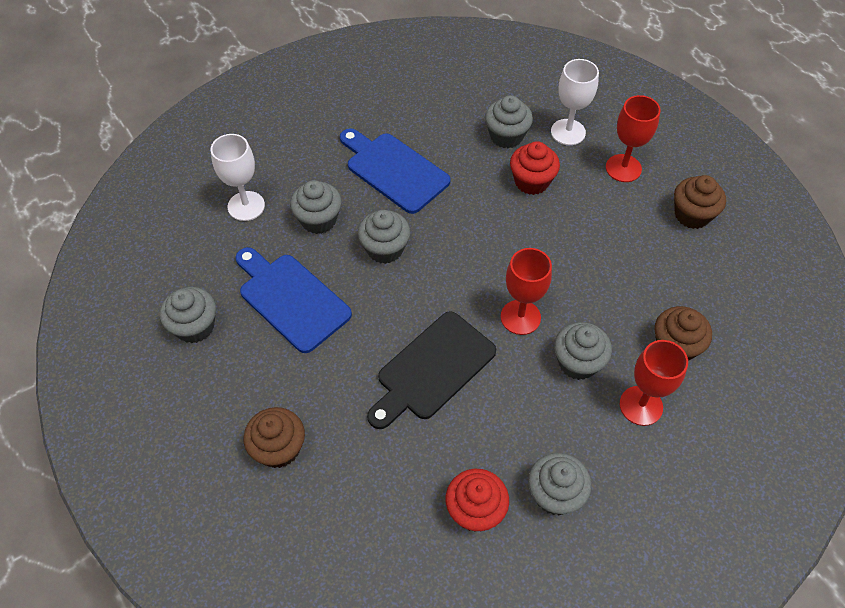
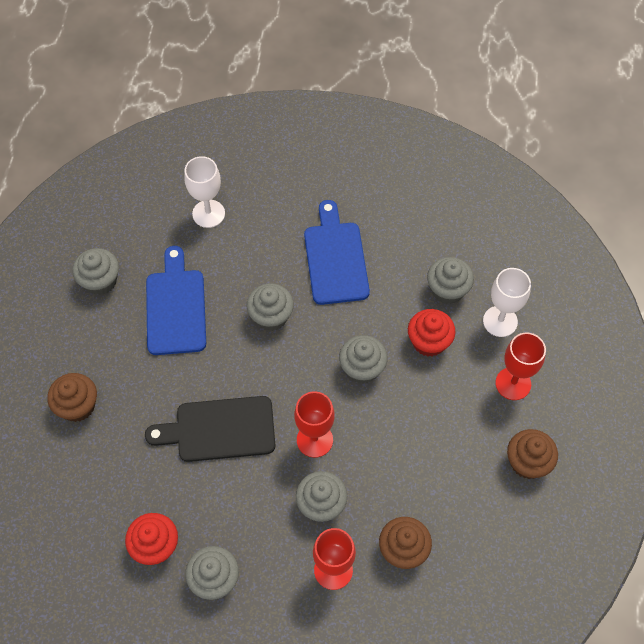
camera: 40 degrees right, 5 degrees up
(318, 220) = (247, 260): grey cupcake -> grey cupcake (362, 368)

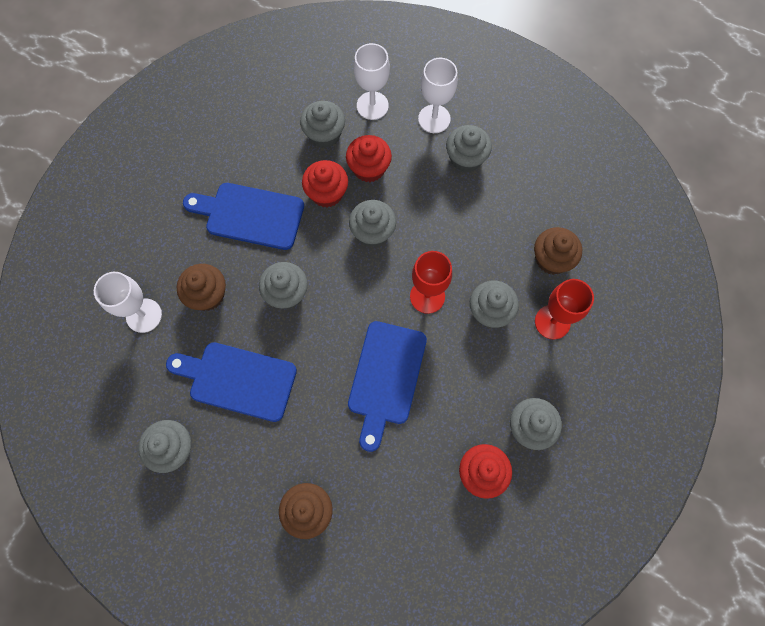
camera: 70 degrees left, 10 degrees up
(219, 429) = (386, 378): black cutting board -> blue cutting board
(386, 314) = (327, 193): none -> red cupcake
(481, 428) = (465, 158): none -> grey cupcake
(513, 383) = (434, 119): red goblet -> white goblet
(527, 462) = (507, 136): brown cupcake -> brown cupcake (207, 295)

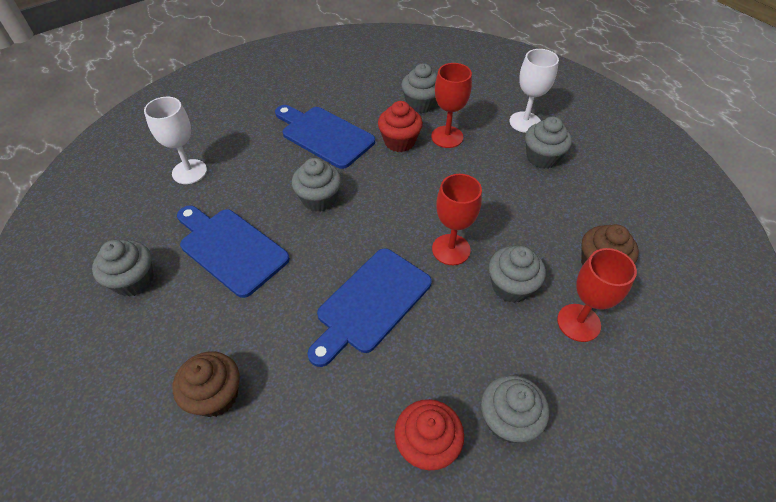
camera: 25 degrees right, 20 degrees down
(207, 295) = (251, 176): brown cupcake -> none
(369, 168) = (447, 137): red cupcake -> red goblet
(372, 106) = (473, 98): white goblet -> none
(372, 232) = (425, 182): grey cupcake -> none

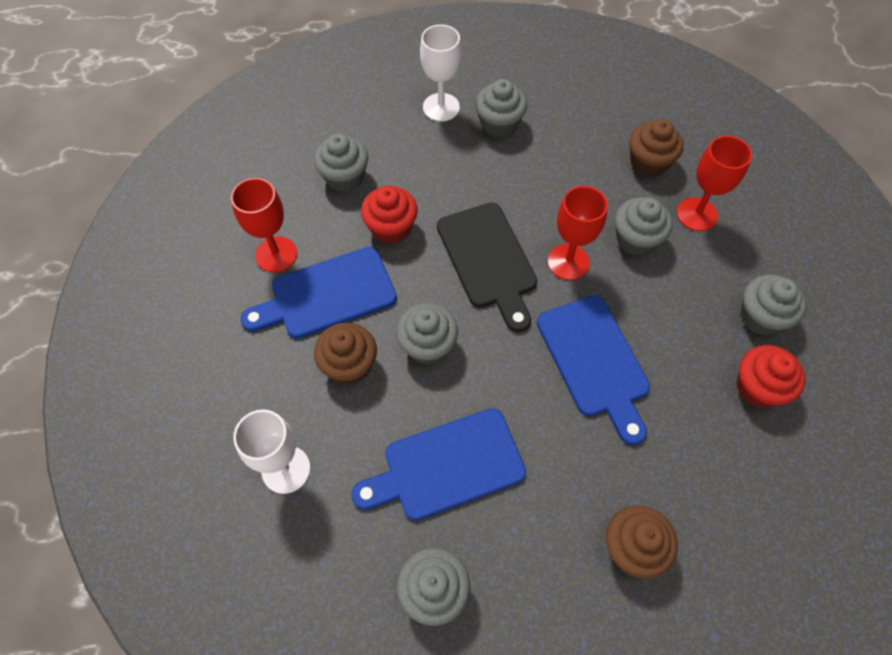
camera: 60 degrees left, 10 degrees up
(279, 168) = (349, 365): none -> brown cupcake
(414, 202) = (488, 260): none -> black cutting board
(447, 137) = (415, 182): red goblet -> red goblet (276, 254)

